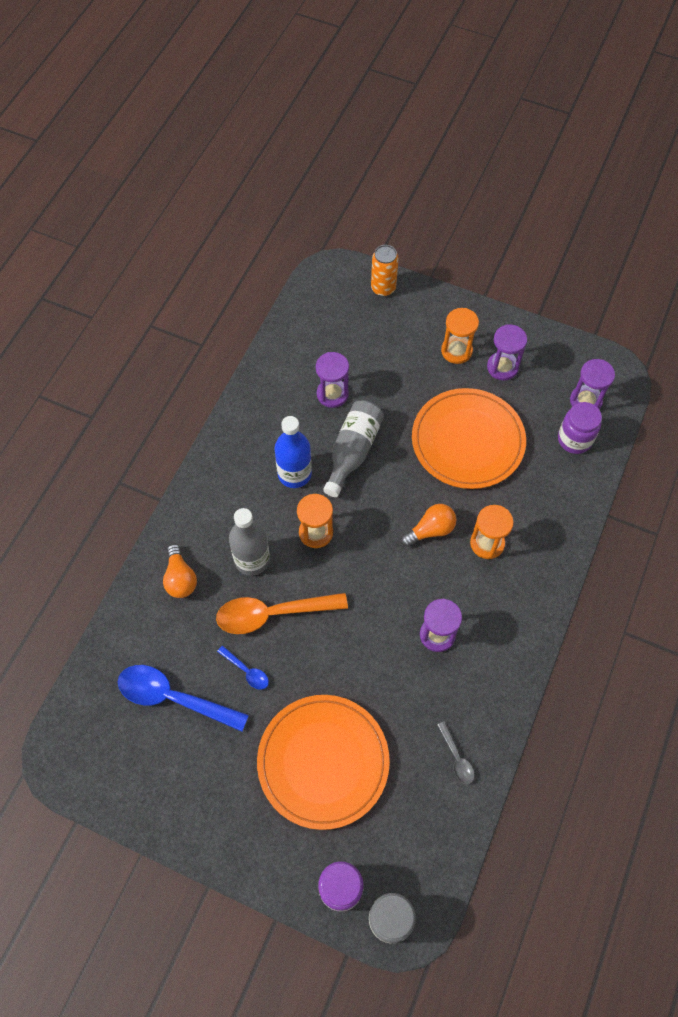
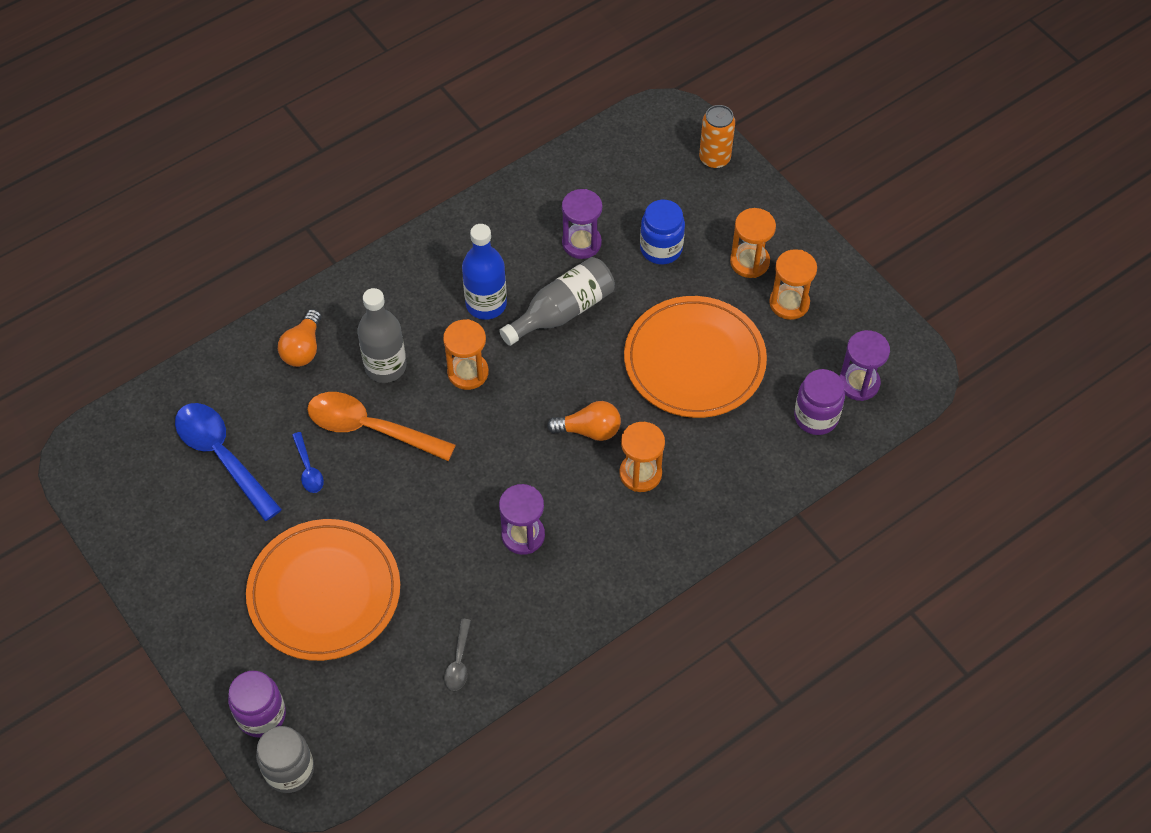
camera: 30 degrees right, 5 degrees down
(390, 371) = (661, 248): none -> blue jar
(502, 367) = (789, 303): purple hourglass -> orange hourglass

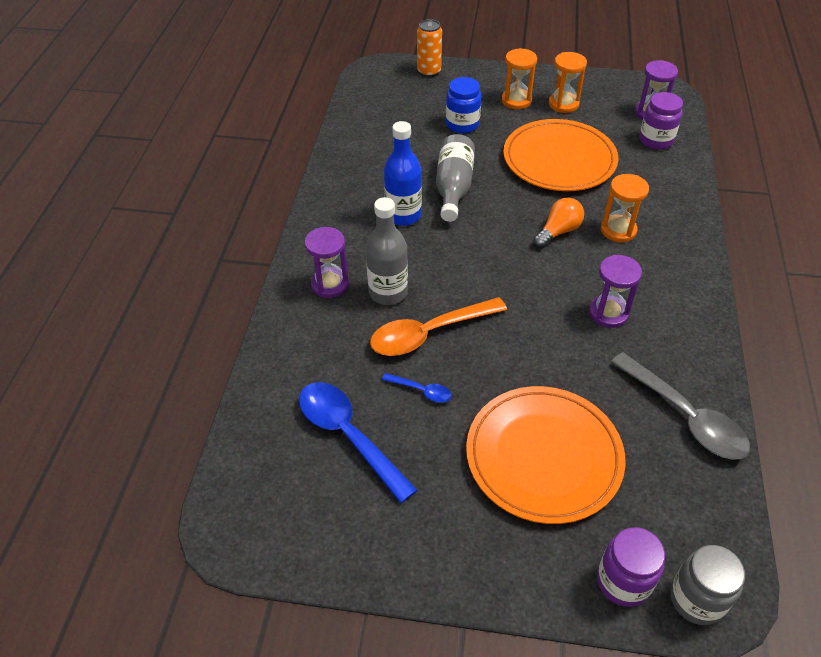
camera: 45 degrees left, 10 degrees down
(222, 456) = (348, 436): blue spoon -> blue spoon turned 45 degrees clockwise
(303, 348) = (316, 325): orange light bulb -> none
(459, 661) = (685, 416): grey spoon -> grey spoon, size x2.11
(468, 372) = (445, 257): orange hourglass -> none
(581, 243) = (414, 150): purple hourglass -> purple hourglass (330, 284)

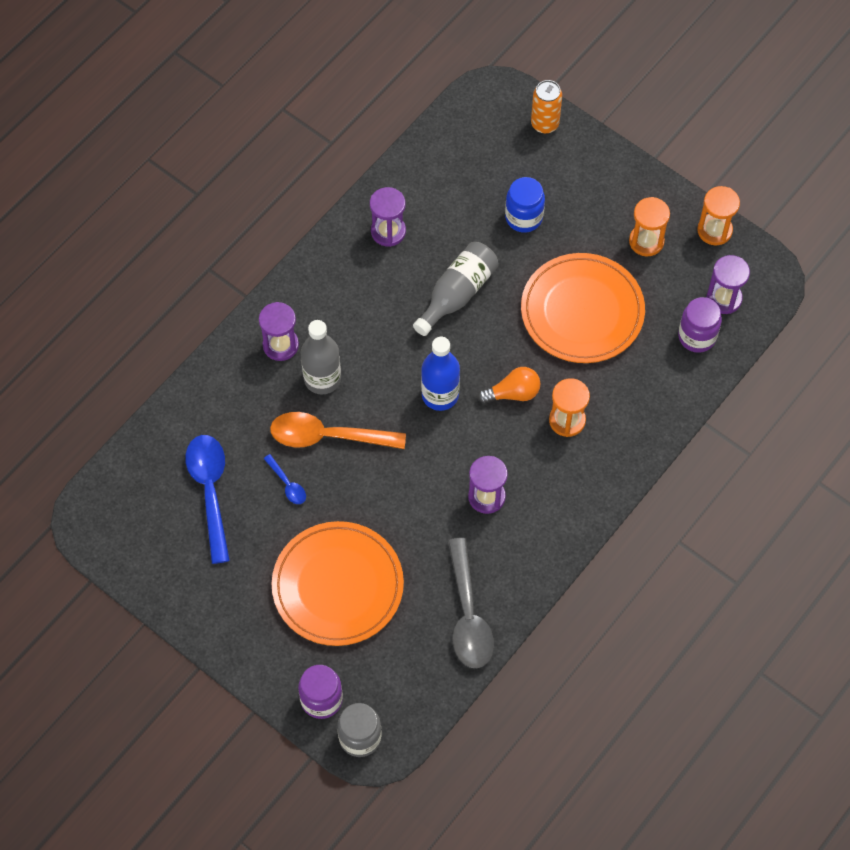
camera: 30 degrees right, 15 degrees up
(363, 172) = (388, 231): none -> purple hourglass
(403, 215) = (390, 303): blue bottle -> blue bottle (440, 395)
(516, 101) = (602, 212): orange hourglass -> orange hourglass (714, 230)

